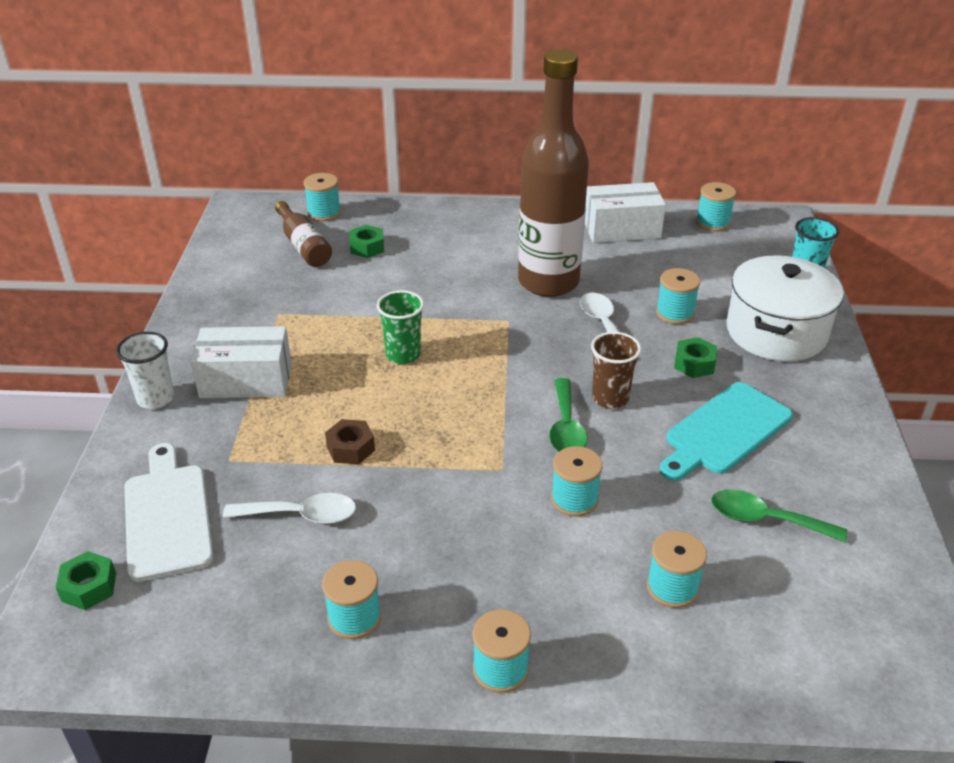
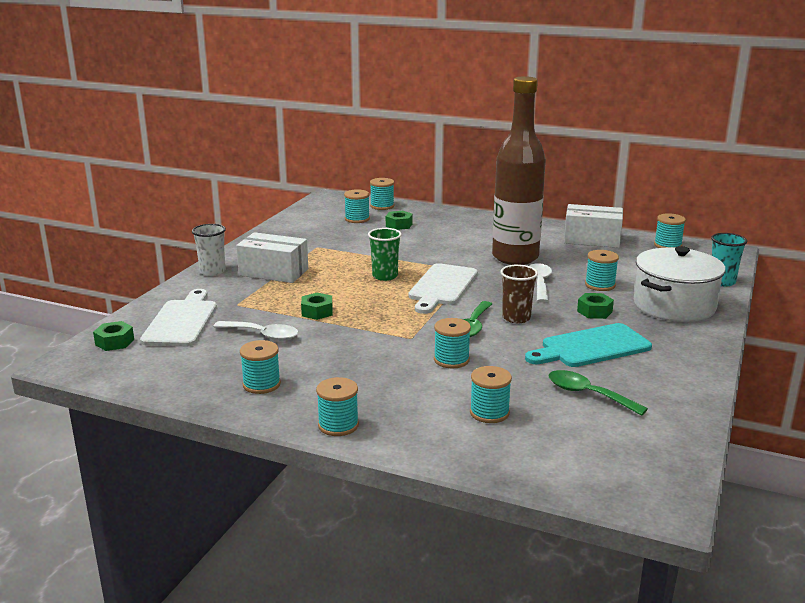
camera: 20 degrees right, 15 degrees down
(304, 245) = (357, 219): brown bottle -> turquoise spool
(351, 448) = (317, 312): brown nut -> green nut
(488, 359) = (442, 287): none -> white cutting board

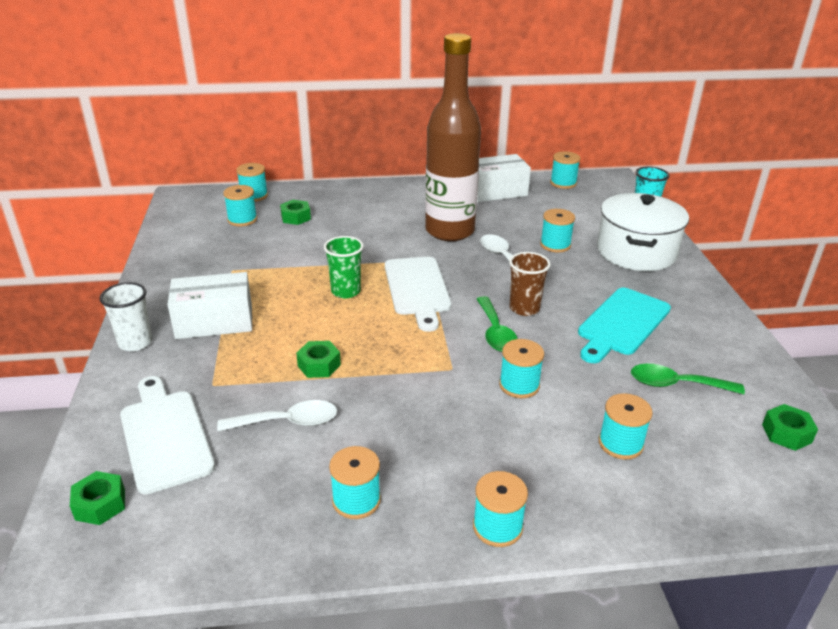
camera: 30 degrees left, 10 degrees up
(594, 311) = (582, 279): green nut -> green nut (786, 433)

